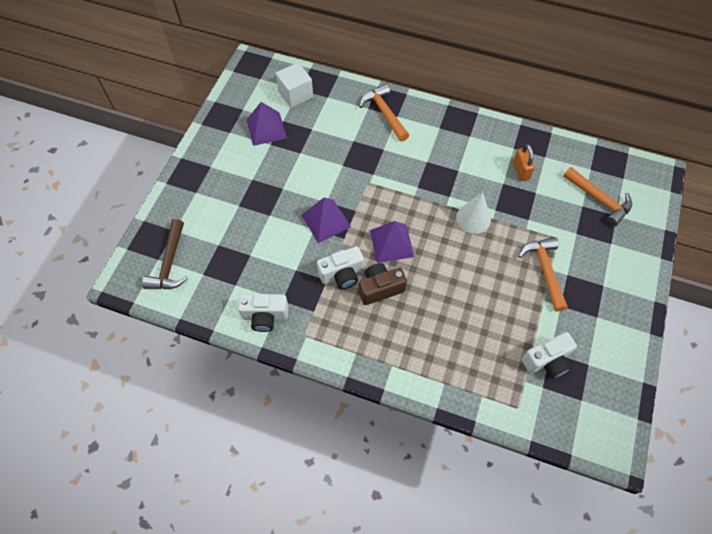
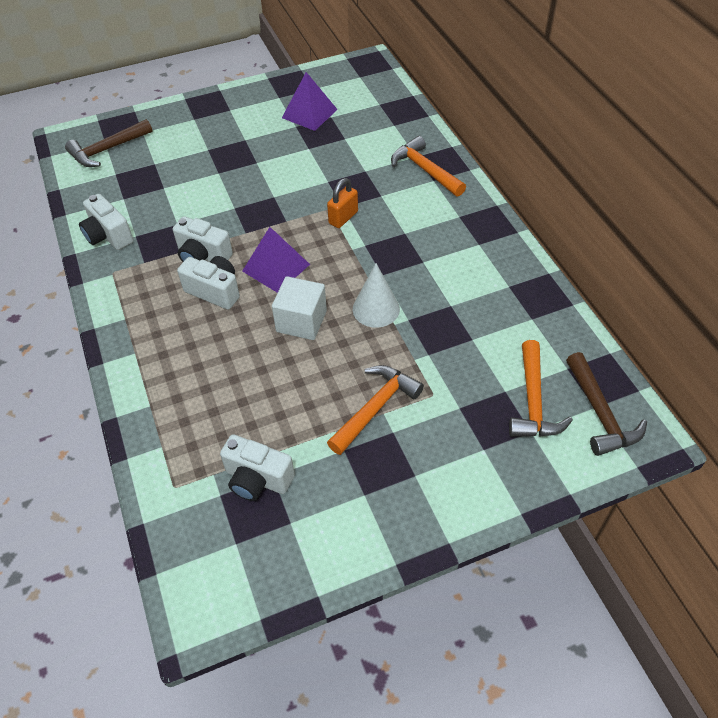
camera: 50 degrees right, 10 degrees down
(295, 94) = (370, 106): white cube -> white cube (301, 321)
(326, 221) = (252, 209): purple pyramid -> none
(380, 288) = (214, 291): brown camera -> white camera
(384, 113) = (425, 170): orange hammer -> orange hammer turned 60 degrees counterclockwise
(521, 171) = (485, 310): orange padlock -> orange padlock (343, 218)
(629, 179) = (600, 413): none -> brown hammer

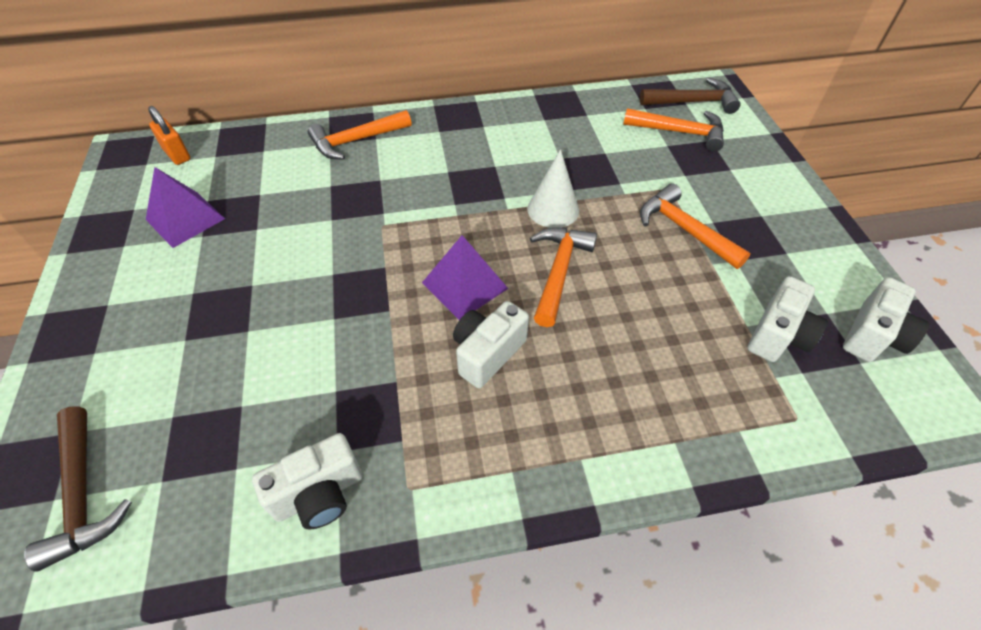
camera: 80 degrees left, 0 degrees up
(203, 256) = (416, 362): white camera -> white camera (873, 336)
(301, 321) = (558, 272): white cube -> orange hammer
(343, 218) = (403, 215): orange padlock -> orange padlock (177, 154)

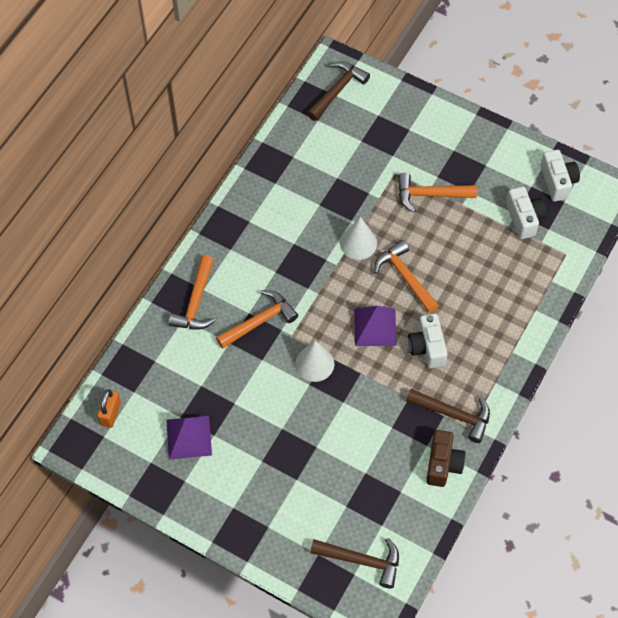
camera: 50 degrees left, 10 degrees up
(177, 154) = (111, 413): orange padlock -> orange padlock turned 75 degrees counterclockwise
(319, 494) = (443, 464): white camera -> brown camera
(364, 262) = (314, 363): none -> white cone
(413, 452) = (453, 415): none -> brown hammer
(679, 132) = (357, 124): orange hammer -> orange hammer (259, 321)

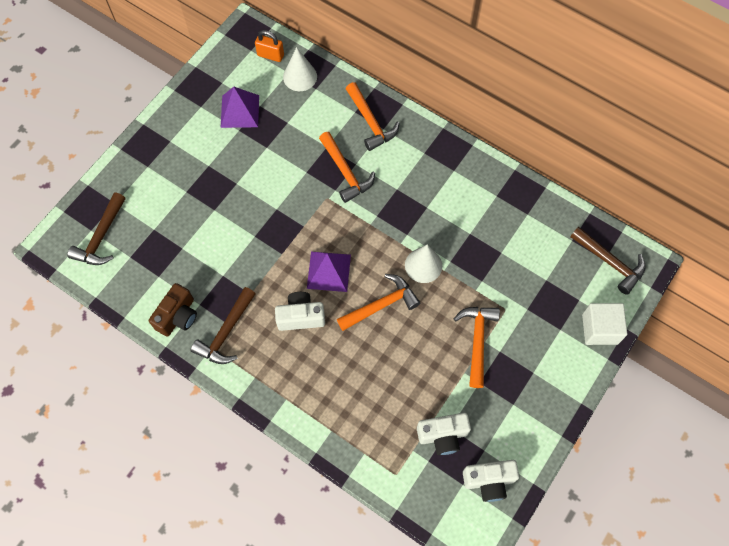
camera: 95 degrees right, 5 degrees up
(196, 302) = (370, 122): orange hammer -> orange hammer turned 135 degrees counterclockwise
(314, 363) = (296, 215): white cone -> white cone (300, 76)
(404, 99) = (599, 329): none -> white cube
(443, 464) = (178, 316): brown camera -> brown camera turned 75 degrees counterclockwise

